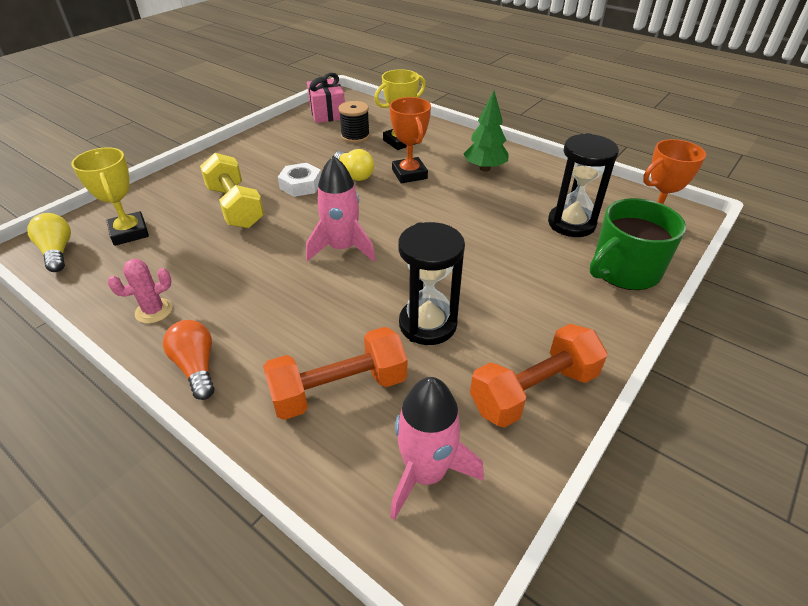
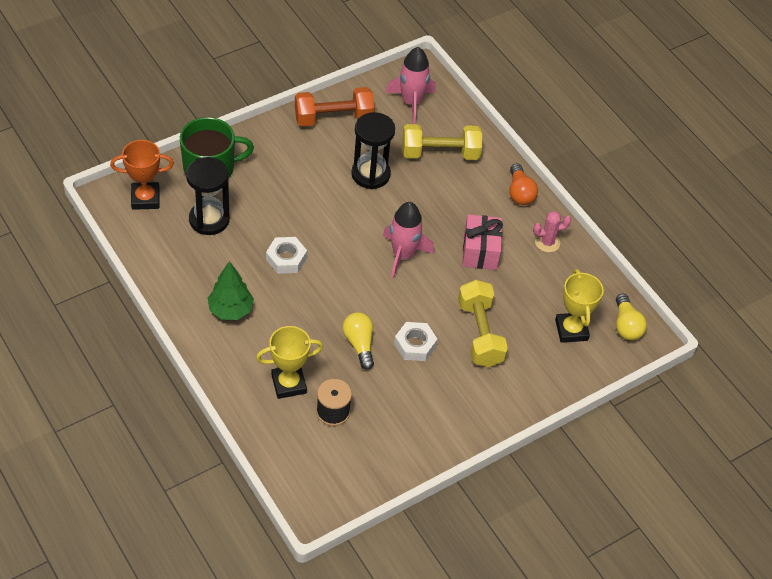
camera: 165 degrees left, 10 degrees up
(327, 113) = (347, 475): pink gift -> pink gift (480, 251)
(339, 389) = (440, 153): orange dumbbell -> yellow dumbbell
(409, 174) = (307, 326): orange trophy -> none
(466, 213) = (286, 259): none -> white nut

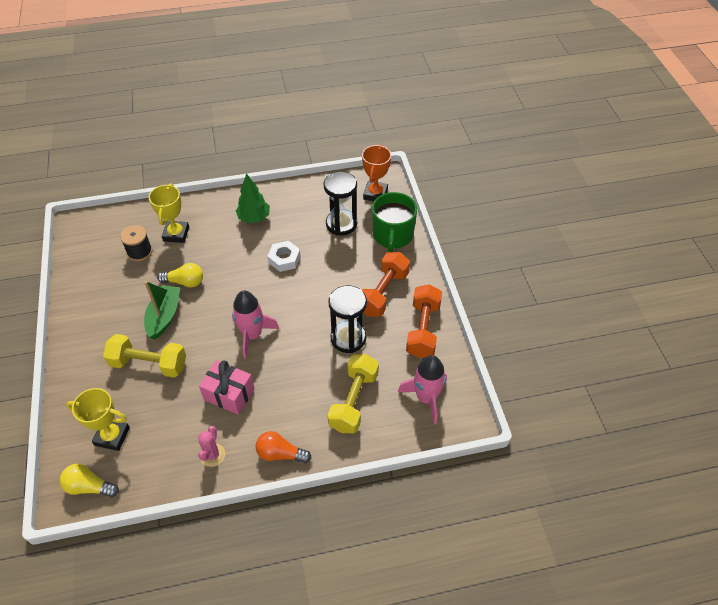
camera: 115 degrees right, 0 degrees up
(299, 159) = (383, 293): none -> orange dumbbell
(415, 345) = (164, 316): white nut -> green boat

